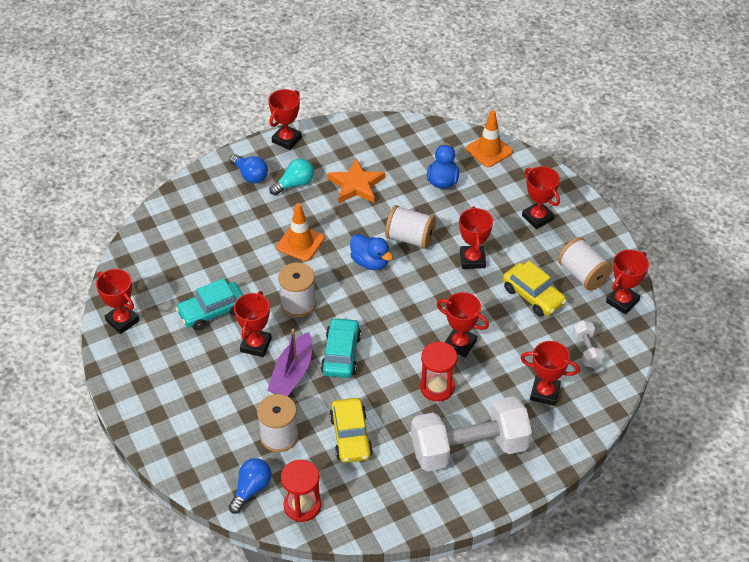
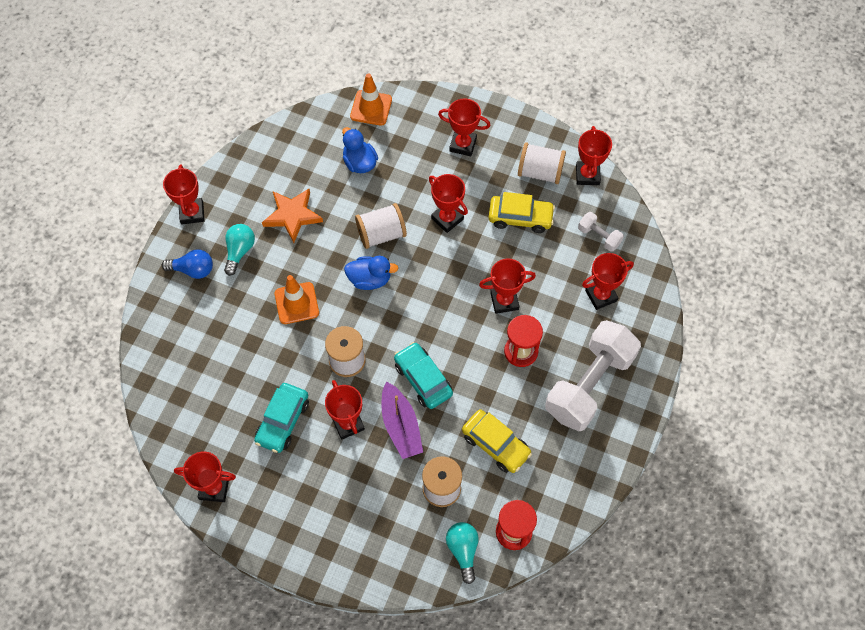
camera: 40 degrees left, 15 degrees up
(251, 489) = (463, 550): blue light bulb -> turquoise light bulb

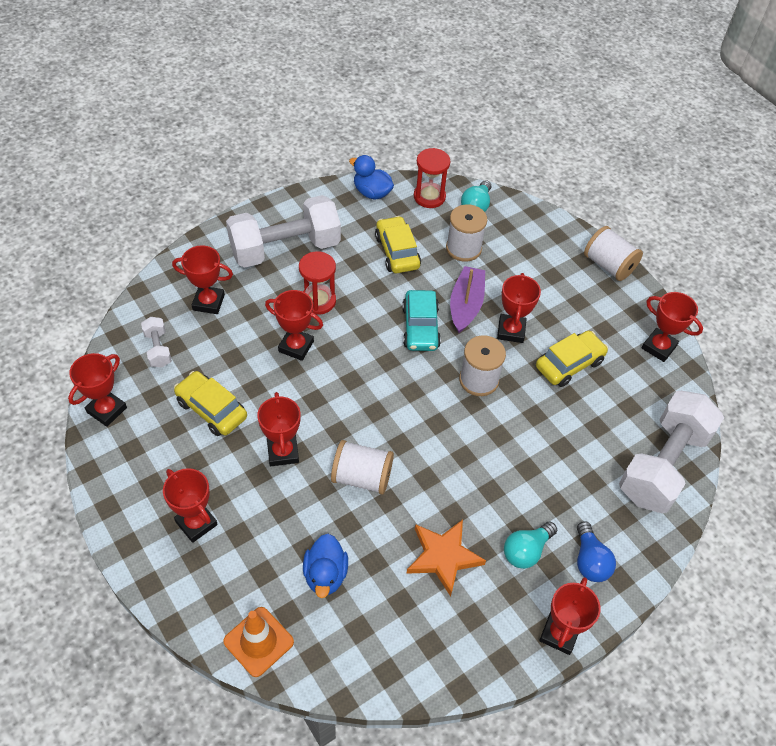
camera: 150 degrees left, 10 degrees down
(169, 374) = (662, 465): none -> white dumbbell
(193, 270) = (590, 561): blue light bulb -> blue light bulb turned 135 degrees counterclockwise
(283, 421) = (569, 364): turquoise car -> yellow car
(296, 303) = (495, 459): orange traffic cone -> none
(370, 279) = (406, 439): blue duck -> blue duck (372, 192)
(540, 172) = (148, 442): white spool -> white spool (609, 265)

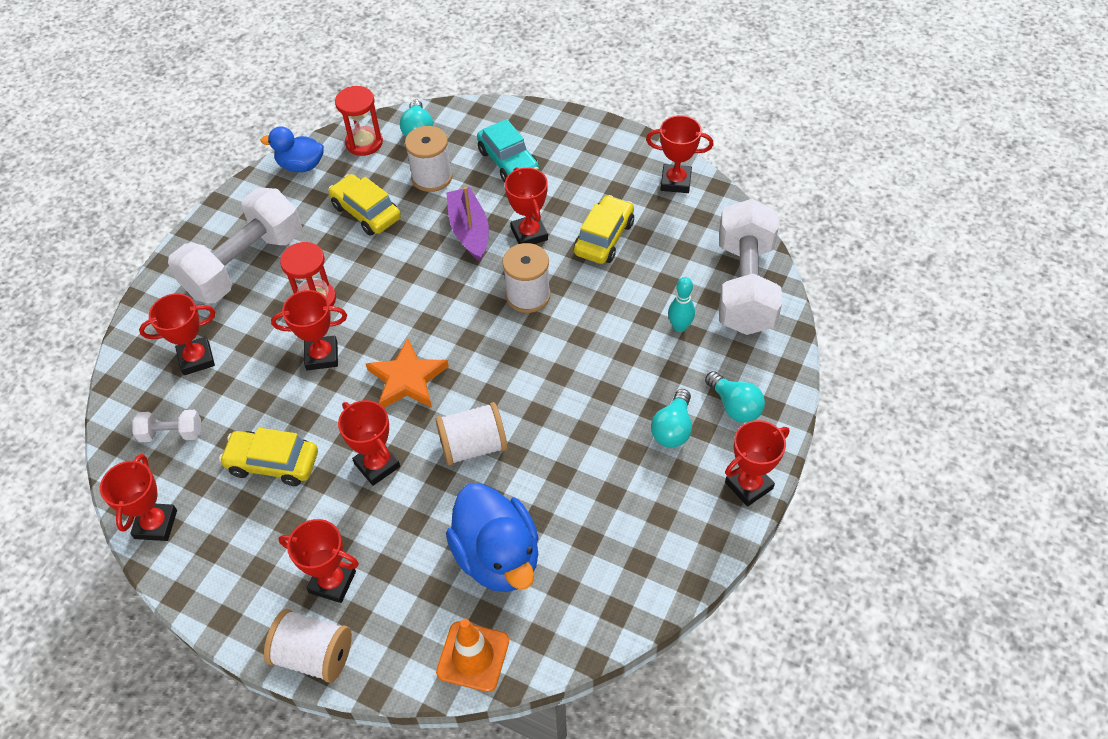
camera: 25 degrees left, 0 degrees up
(158, 349) = (171, 433): white dumbbell -> white dumbbell turned 45 degrees counterclockwise
(325, 575) = (498, 557): blue duck -> blue duck, size x1.66
(420, 327) = (438, 274): turquoise car -> turquoise car (508, 161)
(443, 557) = (600, 477): orange star -> orange star (407, 379)
(559, 634) = (748, 485): red trophy -> red trophy turned 60 degrees clockwise
(585, 470) = (679, 327): none -> turquoise bowling pin
(590, 561) = (734, 406): blue light bulb -> turquoise light bulb
(609, 265) = (583, 128): white spool -> white spool (314, 655)

